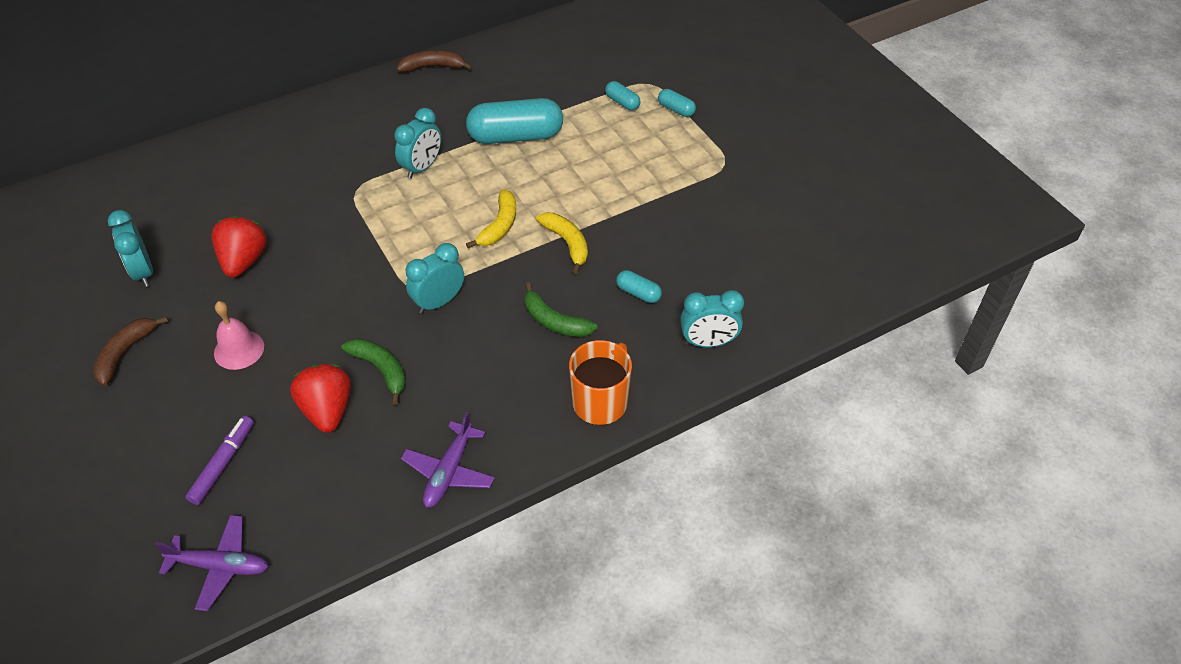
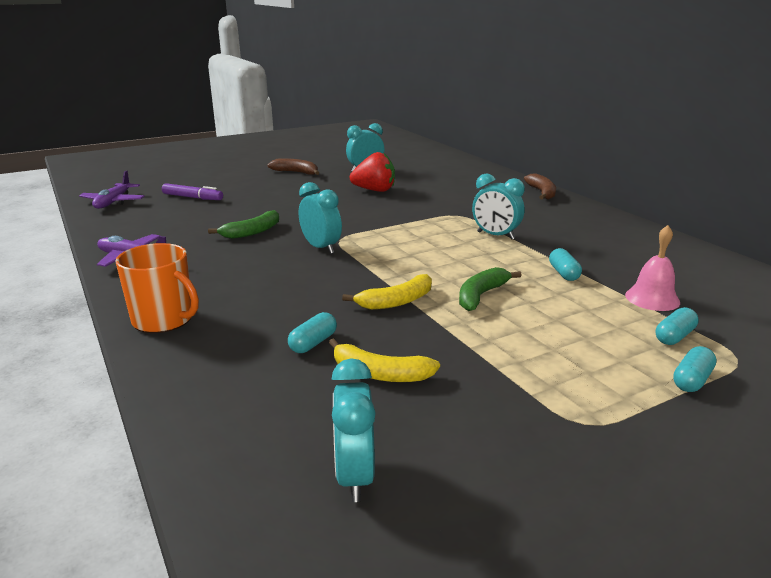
camera: 90 degrees right, 25 degrees down
(239, 349) = (289, 194): pink bell -> pink bell (652, 298)
(327, 410) = (221, 219): red strawberry -> none
(433, 67) = (651, 234): brown banana -> brown banana (542, 193)
(499, 225) = (420, 269): yellow banana -> yellow banana (379, 374)
(516, 136) = (563, 273): turquoise capsule -> turquoise capsule, size x0.46
(554, 321) = (283, 296): green banana -> green banana (481, 295)
(708, 342) = (215, 391): turquoise clock -> turquoise clock (354, 476)

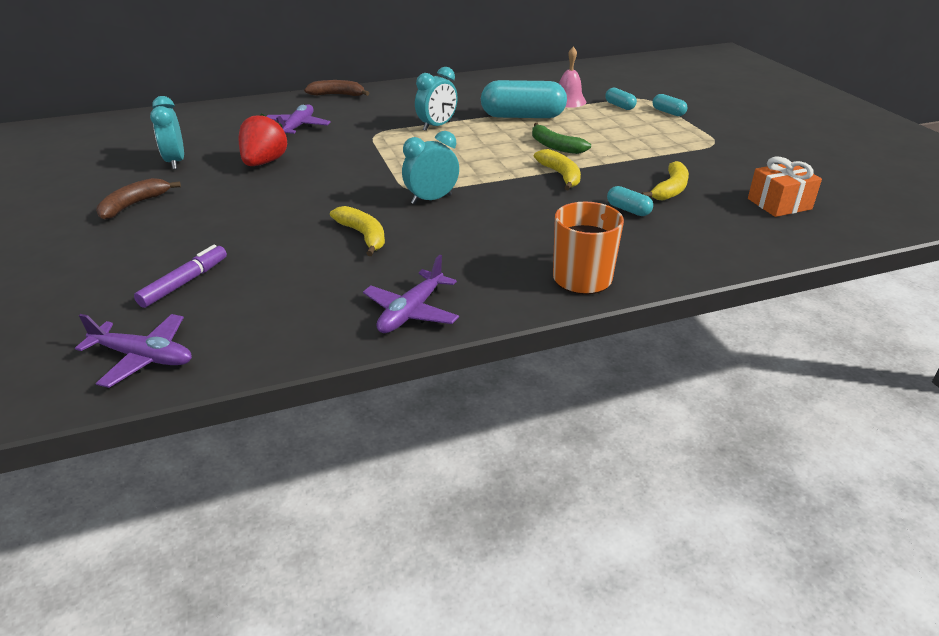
camera: 80 degrees left, 10 degrees up
(252, 232) = (363, 235): green banana -> yellow banana
(354, 476) = (779, 204): turquoise clock -> orange gift
(451, 190) = (297, 127): none -> purple plane
(563, 273) = (522, 116): turquoise capsule -> turquoise capsule, size x2.20

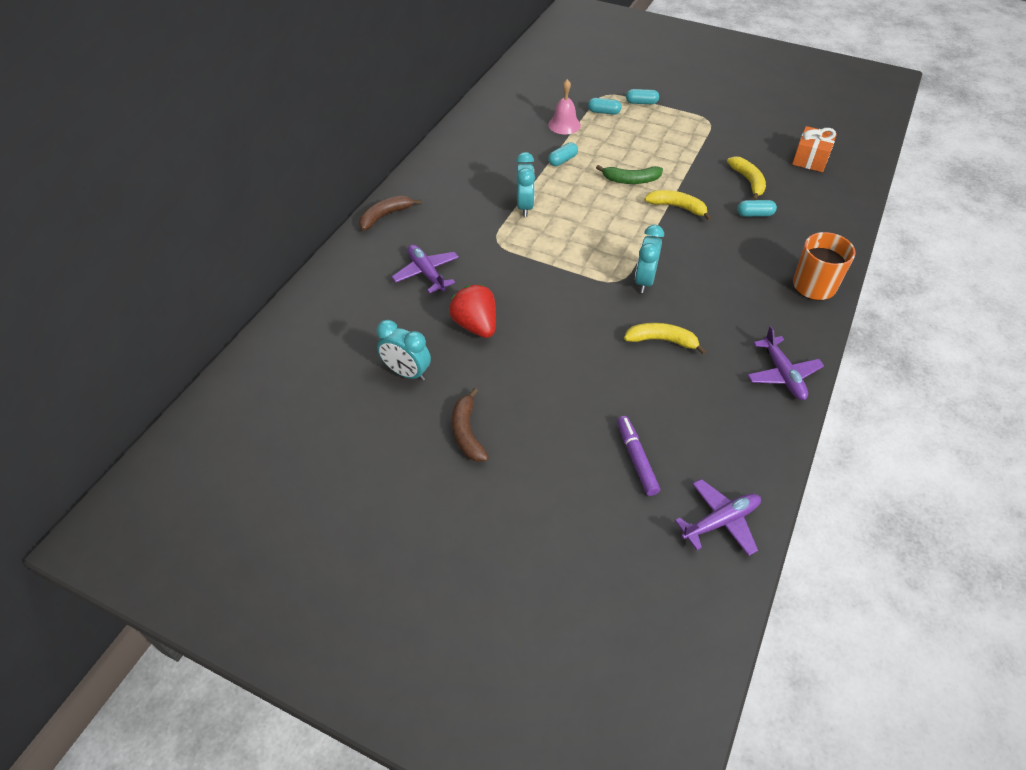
camera: 45 degrees left, 15 degrees up
(522, 116) = (562, 160): turquoise capsule -> turquoise capsule, size x0.46

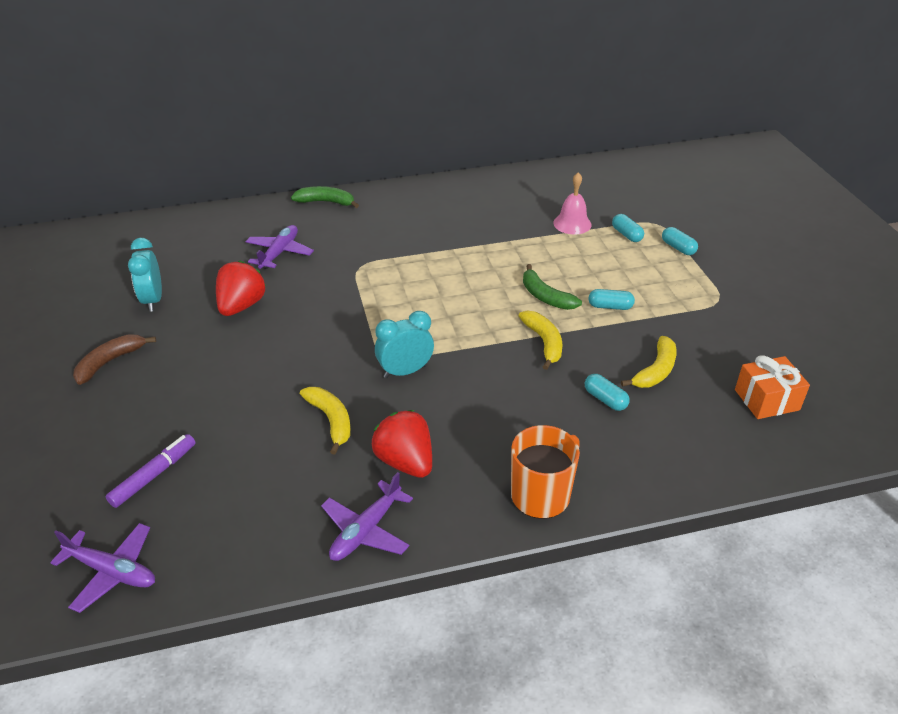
camera: 50 degrees right, 10 degrees down
(385, 216) = (326, 202): brown banana -> green banana
(525, 206) = (425, 258): turquoise clock -> none
(562, 160) = (518, 247): turquoise capsule -> turquoise capsule (610, 306)
(735, 326) = (405, 462): none -> red strawberry

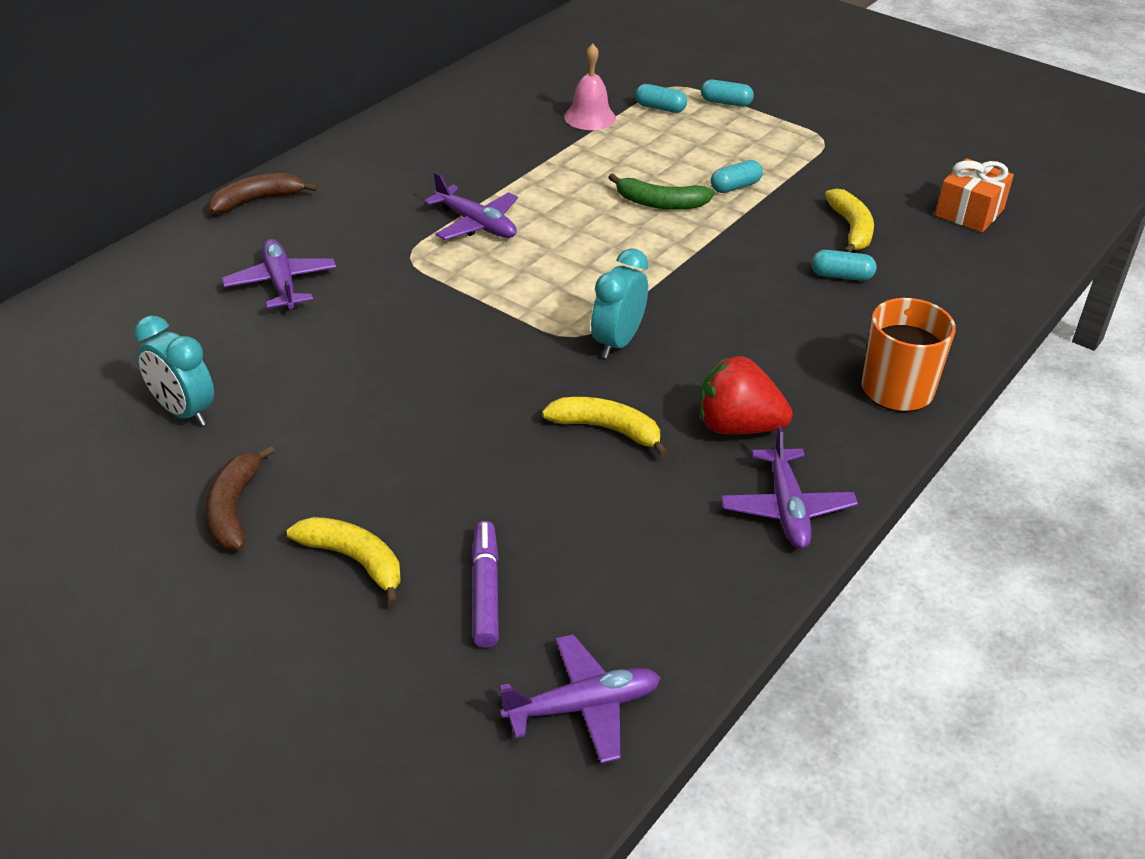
camera: 40 degrees left, 0 degrees up
(241, 306) = (321, 364): red strawberry -> none
(326, 202) = (257, 200): green banana -> brown banana
(419, 263) = (476, 224): none -> purple plane
(544, 342) = (718, 249): yellow banana -> yellow banana (354, 560)

